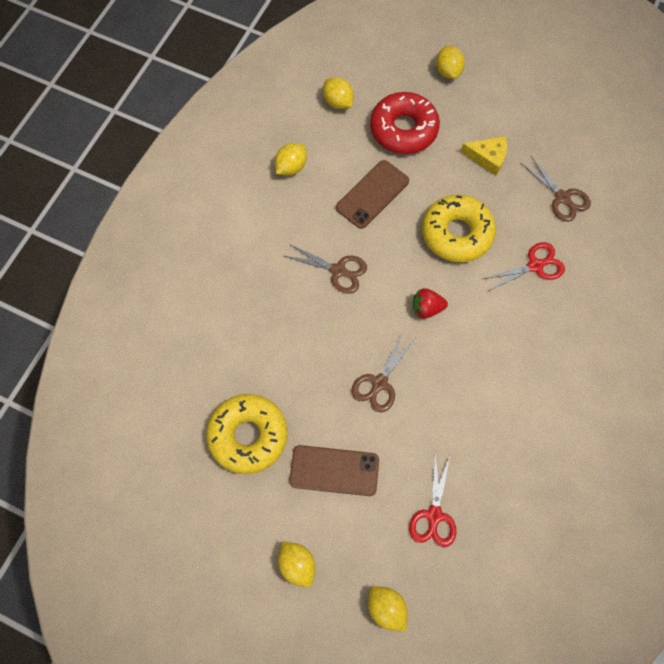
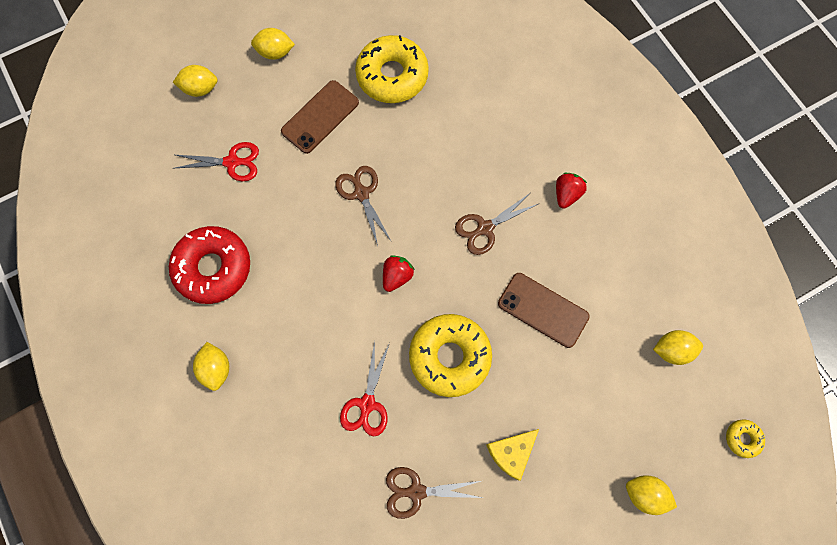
camera: 125 degrees right, 5 degrees up
(265, 230) = (566, 194): none -> red strawberry
(291, 167) = (620, 257): yellow lemon -> yellow lemon (216, 369)
(367, 37) = (742, 438): none -> yellow donut
(372, 194) = (543, 310): brown phone -> brown phone turned 45 degrees counterclockwise
(403, 129) = (598, 392): red donut -> red donut (213, 268)
(434, 516) = (232, 162): red scissors -> red scissors turned 135 degrees clockwise

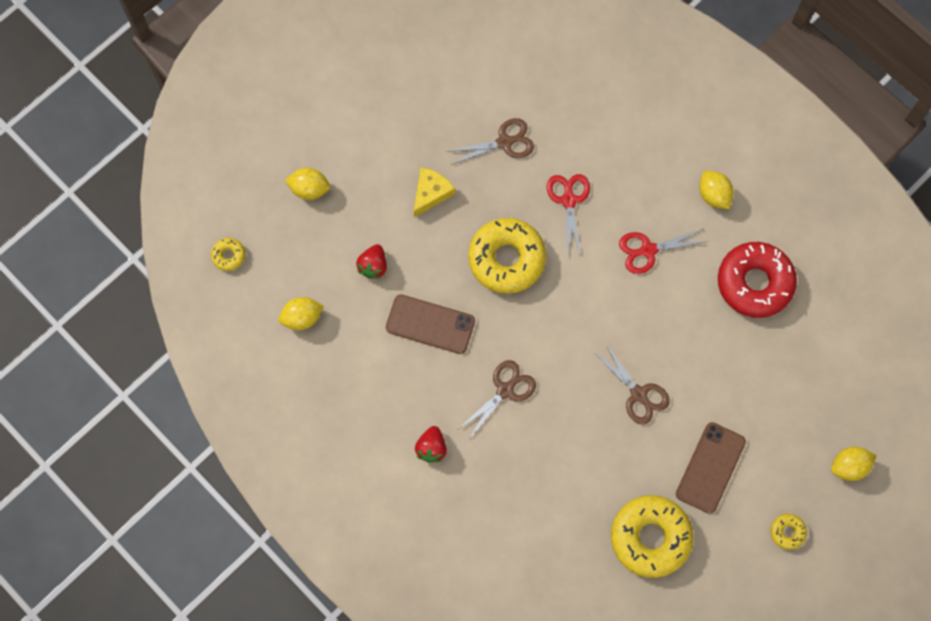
camera: 165 degrees right, 0 degrees up
(232, 162) = (781, 393): red scissors -> red scissors (648, 250)
(275, 52) = (787, 532): yellow lemon -> yellow donut
(397, 276) = (577, 320): red strawberry -> red strawberry (373, 266)

